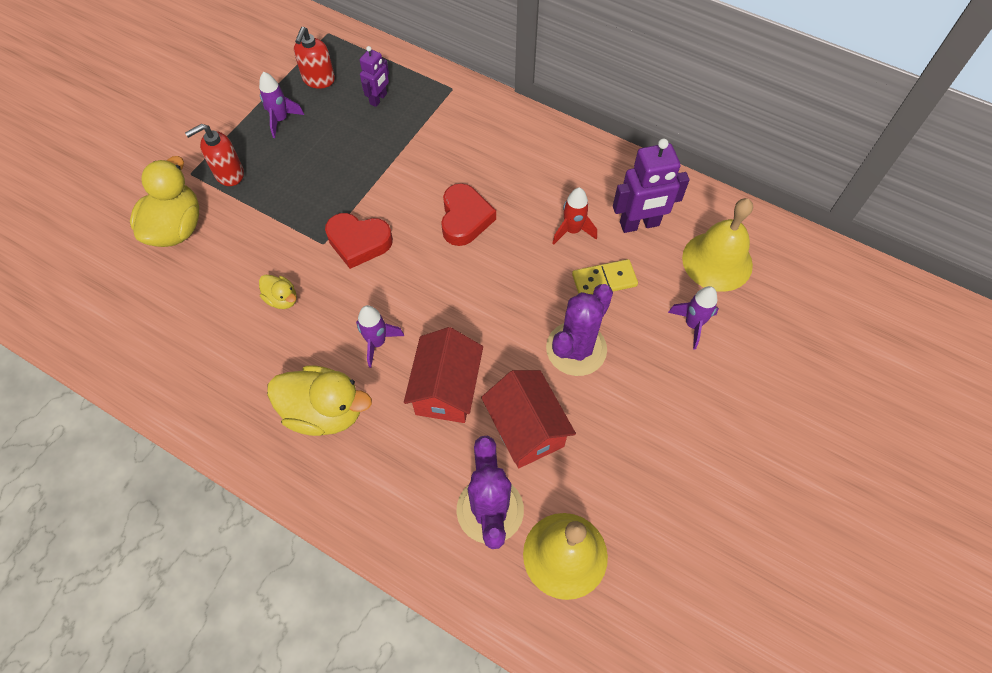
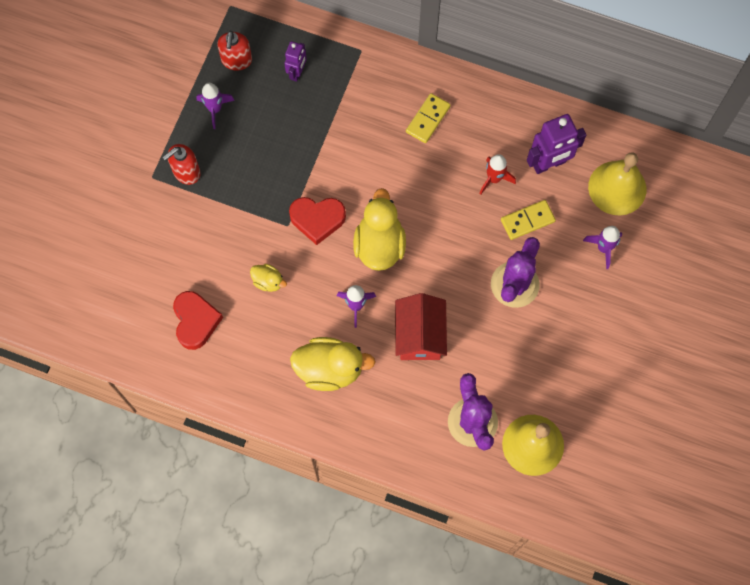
camera: 10 degrees left, 10 degrees up
(176, 228) = (158, 231): yellow duck -> yellow duck (379, 245)
(465, 219) = (401, 182): red heart -> red heart (195, 321)
(509, 161) = (428, 119): none -> yellow domino
(526, 429) = (487, 356): red house -> none

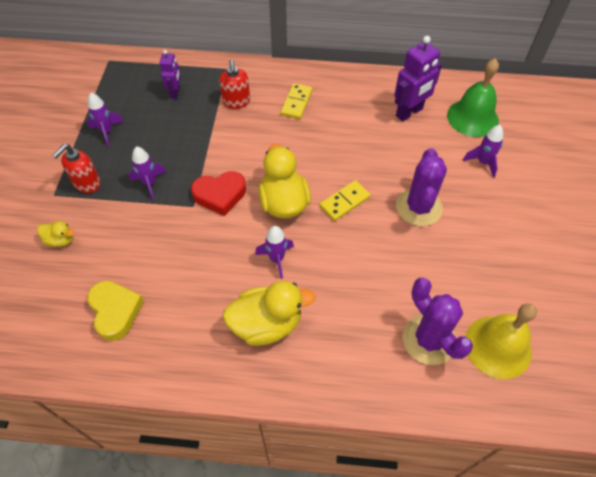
camera: 15 degrees left, 15 degrees down
(195, 321) = (115, 311): red heart -> yellow heart
(236, 60) = (121, 94): red soap dispenser -> red soap dispenser (236, 102)
(249, 187) = (150, 183): none -> purple rocket
(268, 281) = (184, 257): yellow duck -> yellow duck (61, 240)
(420, 335) = (347, 270): red house -> none
(494, 179) = (368, 132): red rocket -> none
(527, 220) = (409, 156): yellow domino -> yellow domino (344, 202)
(617, 188) = (472, 117): yellow bell -> green bell

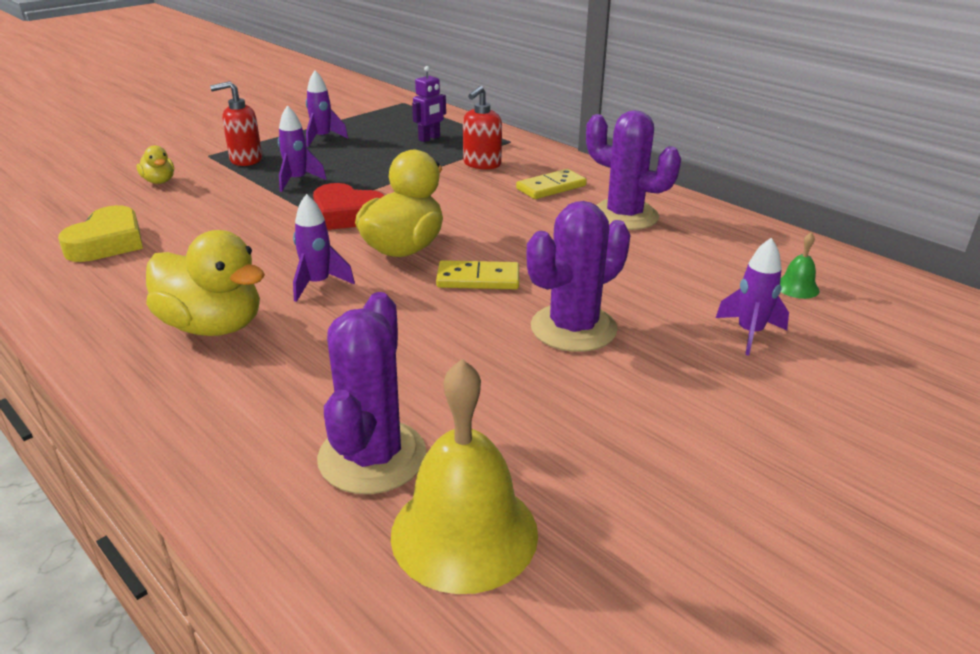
camera: 40 degrees right, 25 degrees down
(356, 106) = (624, 216): none -> purple cactus
(409, 112) = (696, 247): purple robot -> none
(472, 117) = (797, 287): green bell -> green bell, size x0.44

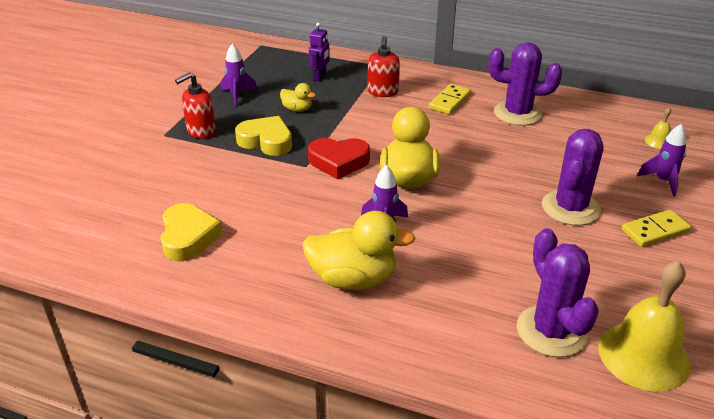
camera: 25 degrees left, 5 degrees up
(159, 181) = (156, 170): yellow duck -> yellow duck (297, 109)
(297, 181) = (266, 141): purple rocket -> yellow heart
(478, 279) = (480, 189): yellow domino -> yellow domino (655, 230)
(797, 287) = (658, 141): green bell -> yellow bell

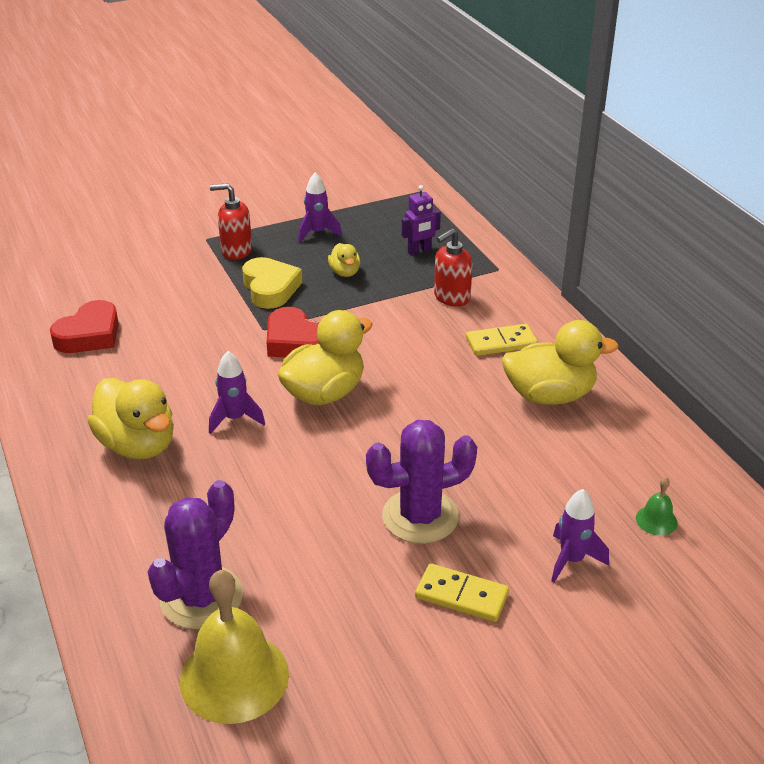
camera: 45 degrees right, 0 degrees up
(188, 237) = (89, 335): yellow heart -> red heart
(517, 113) = (549, 395): purple cactus -> yellow duck
(658, 141) = (656, 520): yellow bell -> green bell

